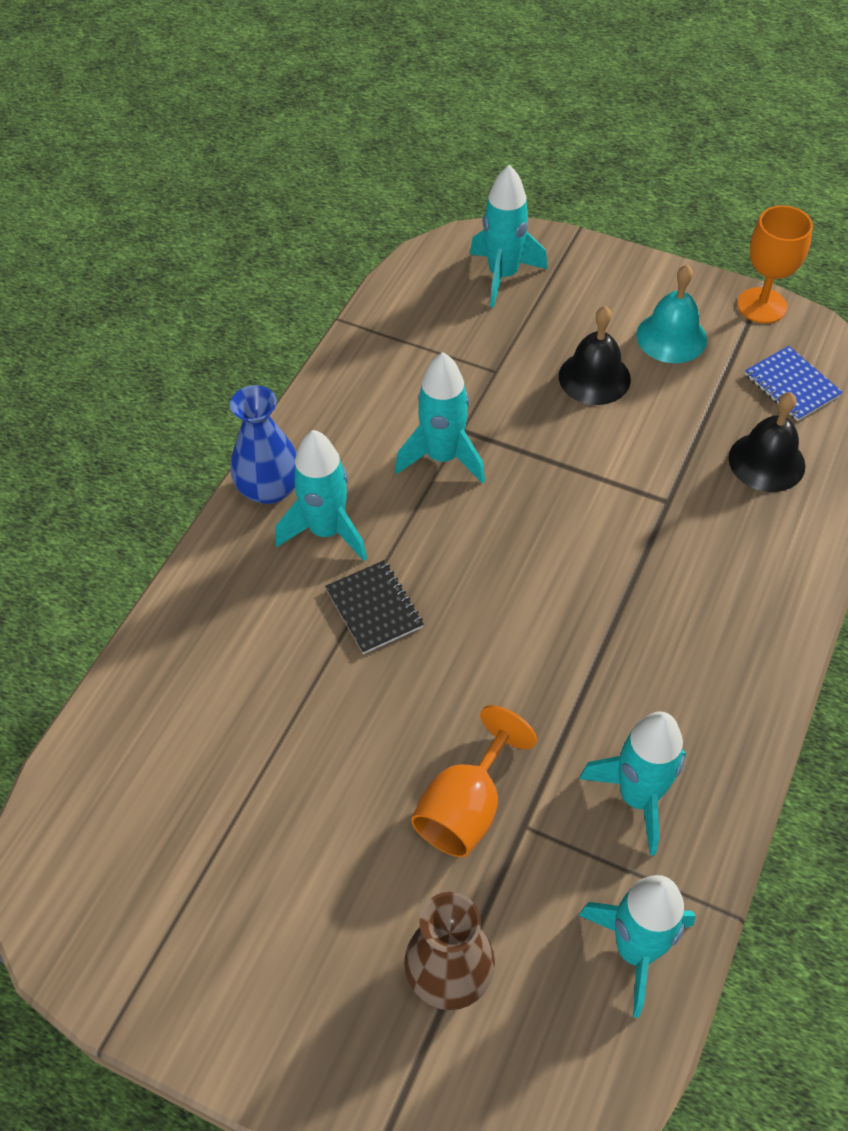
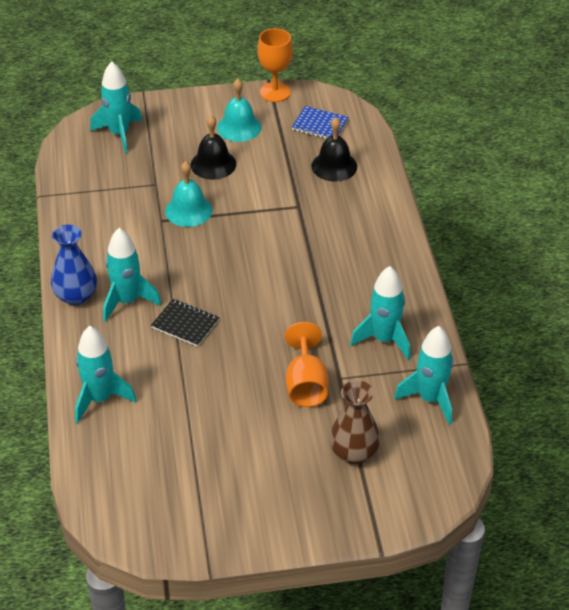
camera: 35 degrees left, 10 degrees down
(442, 457) = (161, 238): turquoise rocket -> turquoise rocket (100, 399)
(509, 432) = (188, 210): none -> turquoise bell

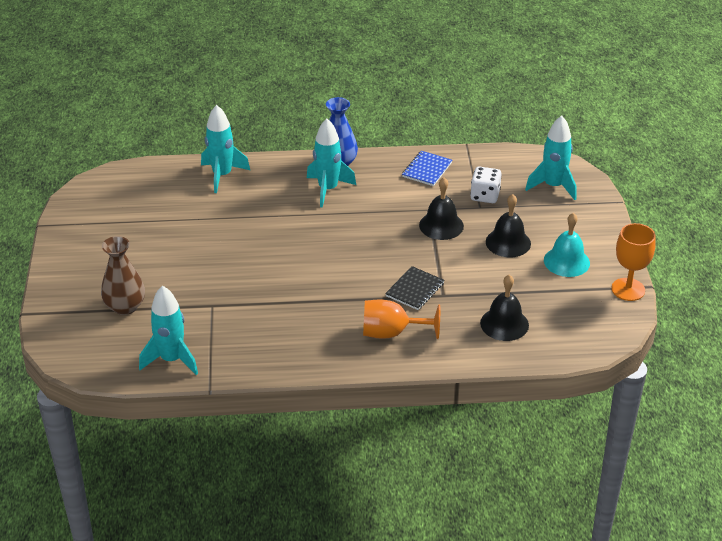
camera: 95 degrees right, 5 degrees down
(136, 180) = (485, 196): none -> white dice
(185, 324) = (295, 220): black notebook -> black notebook (415, 289)
(188, 210) = (441, 225): turquoise bell -> black bell
(306, 385) = (208, 284): orange goblet -> orange goblet (391, 333)
(320, 125) = (573, 318): blue notebook -> blue notebook (427, 170)
(384, 339) = (252, 337): turquoise rocket -> none

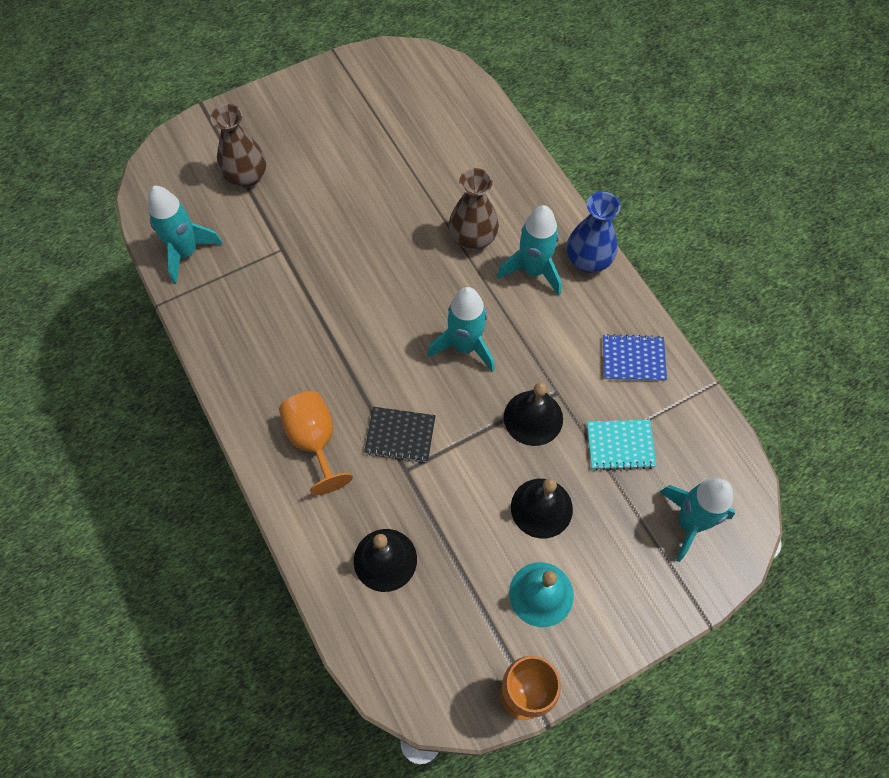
camera: 65 degrees right, 25 degrees up
(222, 175) = (498, 160): turquoise rocket -> turquoise rocket (465, 346)
(279, 208) = (472, 238): none -> brown vase
(485, 196) = (620, 445): white dice -> turquoise notebook

